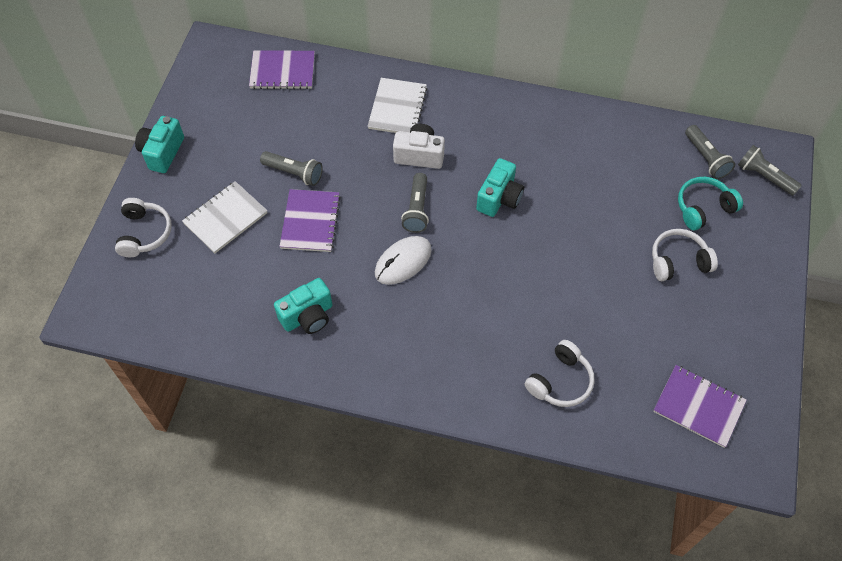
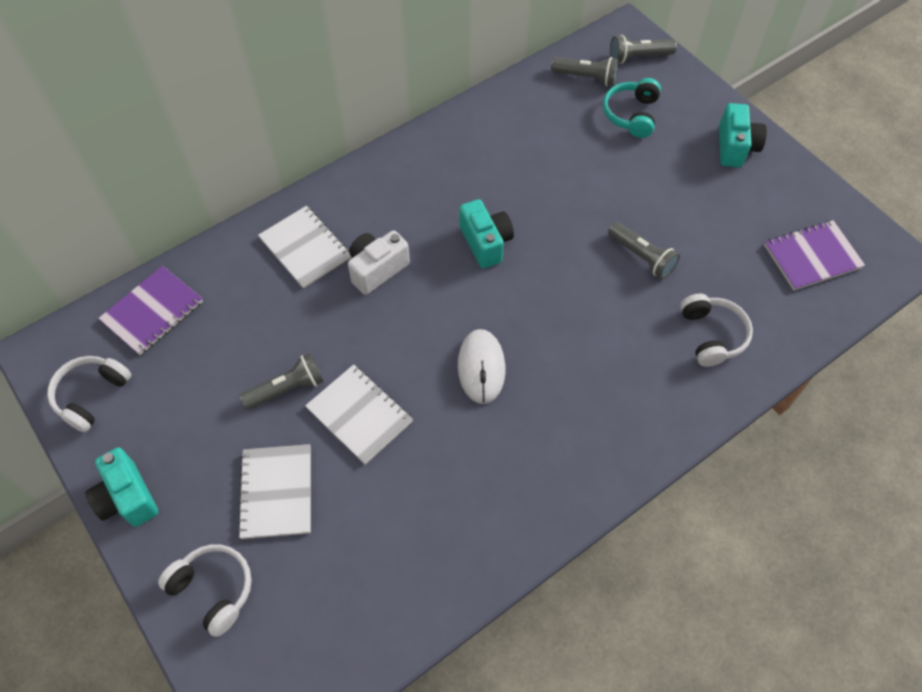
camera: 50 degrees left, 0 degrees up
(308, 316) = (467, 495): turquoise camera -> turquoise camera (735, 147)
(310, 222) = (359, 415): purple notebook -> white notebook
(417, 209) = (435, 314): grey flashlight -> grey flashlight (642, 257)
(678, 261) = (666, 168): white headphones -> white headphones (91, 395)

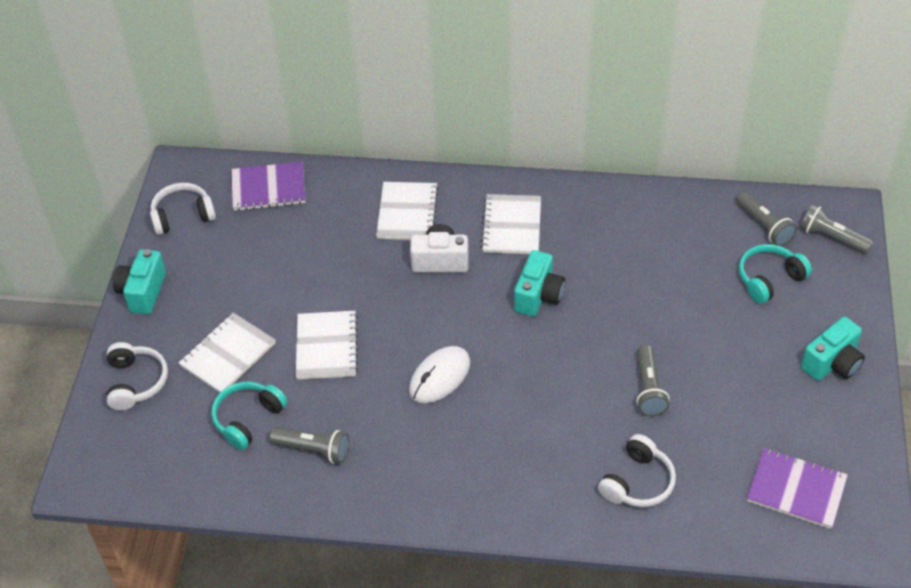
camera: 45 degrees right, 10 degrees down
(287, 388) = (299, 296): grey flashlight -> grey flashlight (314, 449)
(359, 536) = (248, 419): none -> turquoise headphones
(404, 200) = (511, 226): none -> white notebook

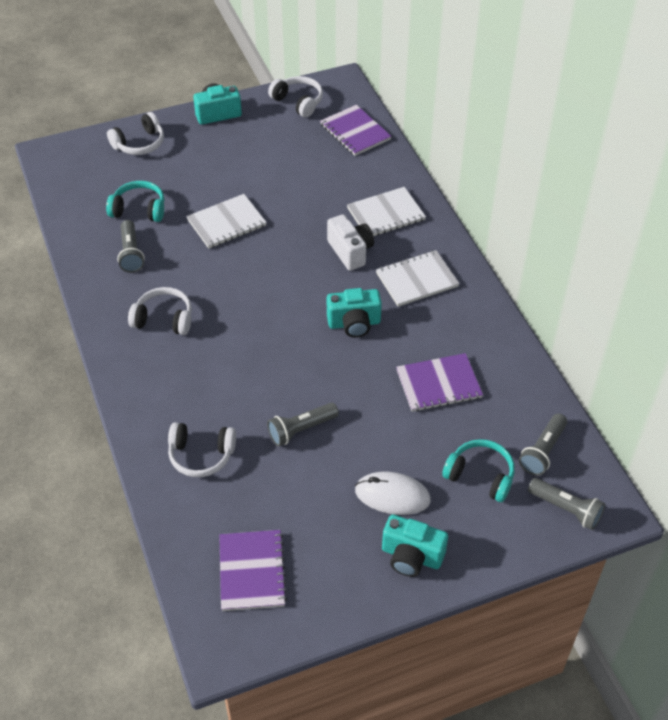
camera: 60 degrees right, 0 degrees up
(227, 354) = (189, 176): white notebook -> none
(433, 452) = (164, 319): none -> white headphones
(439, 377) = (236, 295): white mouse -> white mouse (392, 495)
(650, 264) = (438, 384): none -> purple notebook
(831, 238) = (566, 509): grey flashlight -> grey flashlight turned 120 degrees clockwise

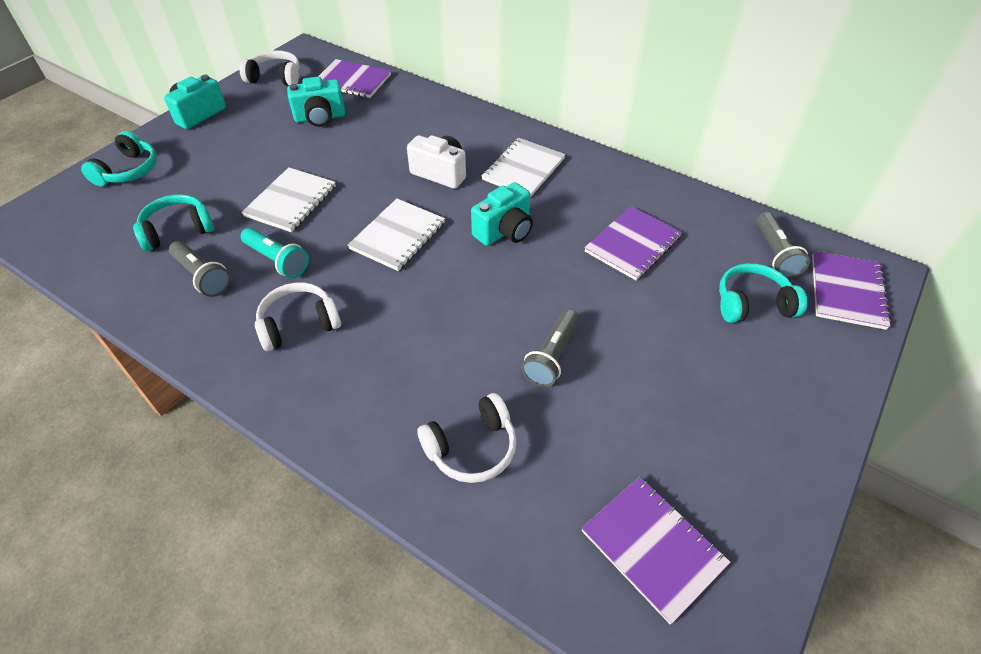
camera: 35 degrees left, 0 degrees up
(139, 143) = (128, 170): white headphones -> turquoise headphones
(184, 266) = (277, 260): none -> turquoise flashlight
(386, 214) = (443, 130): white notebook -> white notebook (398, 236)
(392, 495) = (701, 369): white mouse -> none
(411, 556) = (781, 418): turquoise camera -> turquoise camera (320, 118)
(566, 509) = (847, 291): grey flashlight -> purple notebook

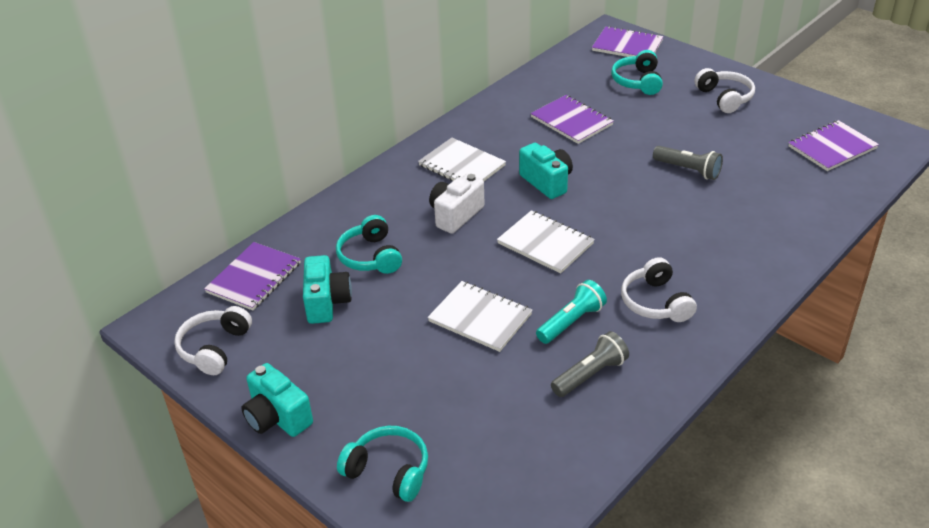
camera: 80 degrees left, 10 degrees down
(178, 230) = (514, 405): turquoise headphones -> turquoise headphones (370, 256)
(472, 447) = (772, 211): white headphones -> white headphones (724, 98)
(775, 254) = (589, 64): grey flashlight -> none

